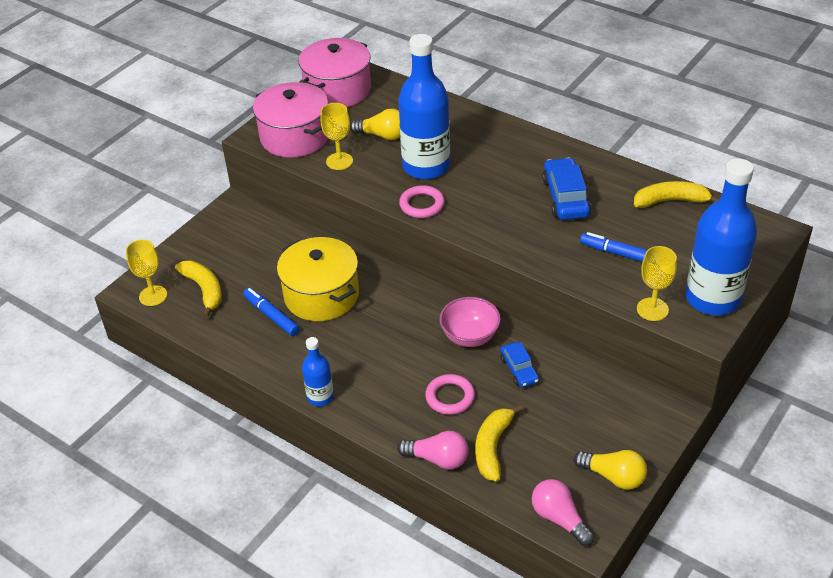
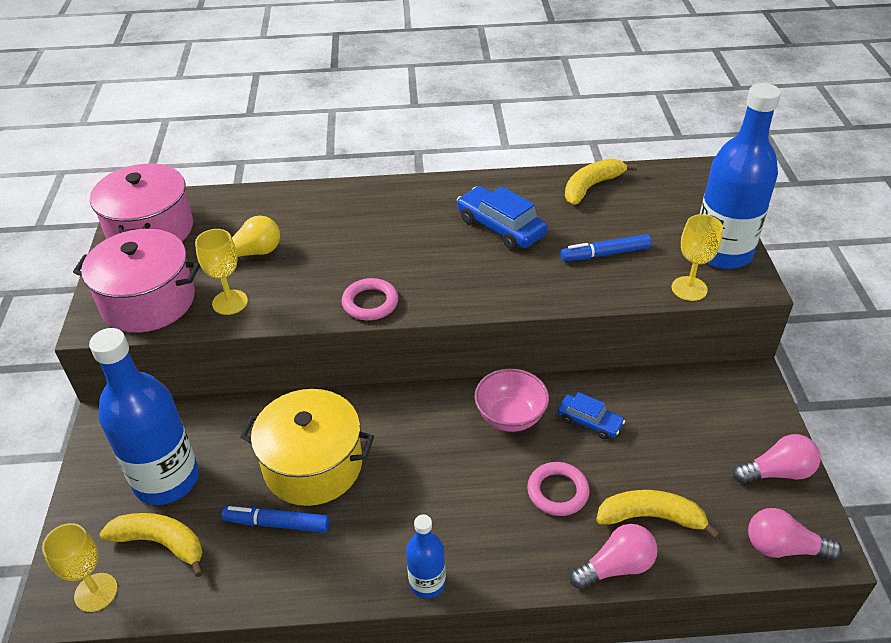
camera: 40 degrees left, 0 degrees up
(426, 166) = (333, 263): blue bottle -> blue bottle (166, 480)
(492, 447) = (651, 517): yellow banana -> yellow banana turned 120 degrees clockwise
(613, 476) = (777, 472): yellow light bulb -> pink light bulb

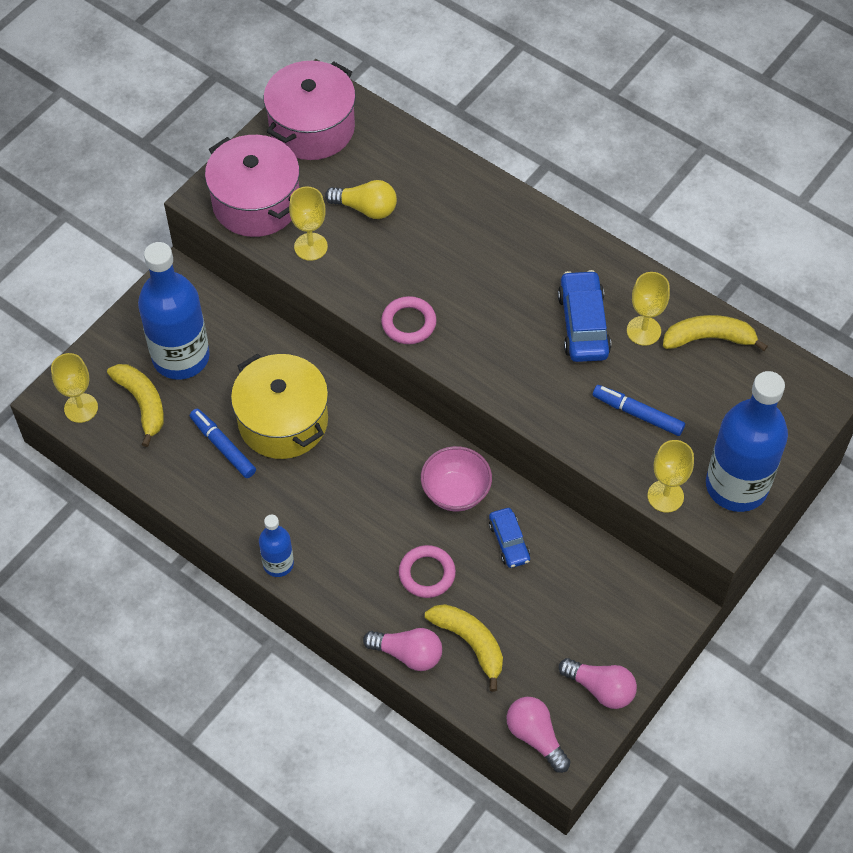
camera: 40 degrees right, 15 degrees up
(545, 207) = (643, 331): none -> yellow goblet

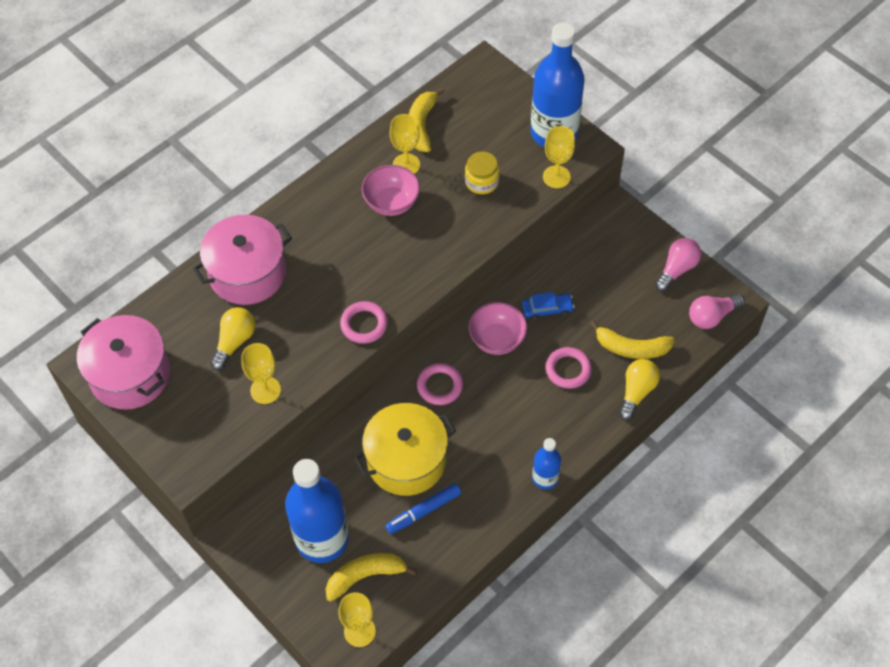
camera: 80 degrees left, 0 degrees up
(256, 203) = (204, 430): pink pot -> pink pot (247, 273)
(382, 441) = (440, 386): none -> pink ring
(408, 654) = (636, 392): pink light bulb -> yellow light bulb
(470, 643) = (631, 348): yellow banana -> yellow banana turned 135 degrees counterclockwise
(583, 324) = (391, 203): blue car -> pink bowl
(637, 414) = (482, 181): blue marker -> yellow jar

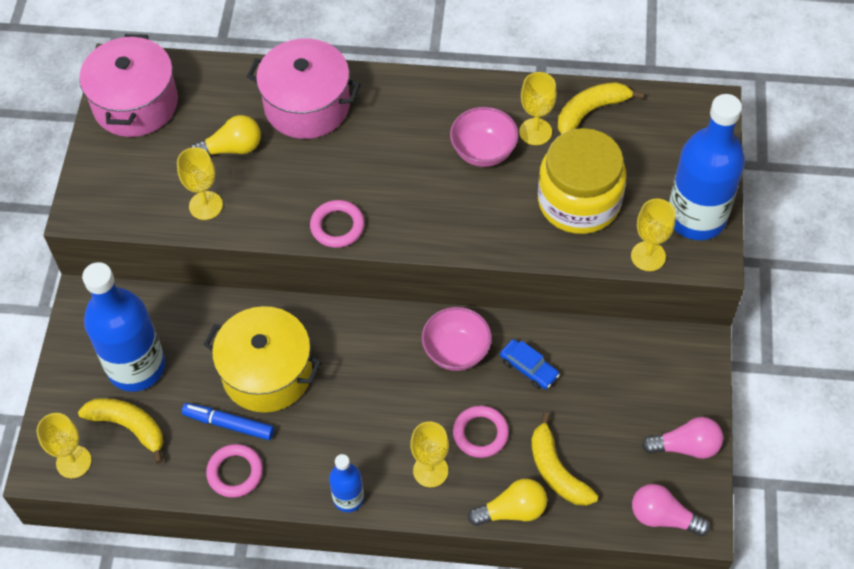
camera: 50 degrees right, 0 degrees up
(440, 386) = (365, 342): pink ring -> pink ring (235, 472)
(482, 181) = (579, 201): yellow jar -> yellow jar, size x2.02
(568, 417) = (430, 470): none -> yellow goblet

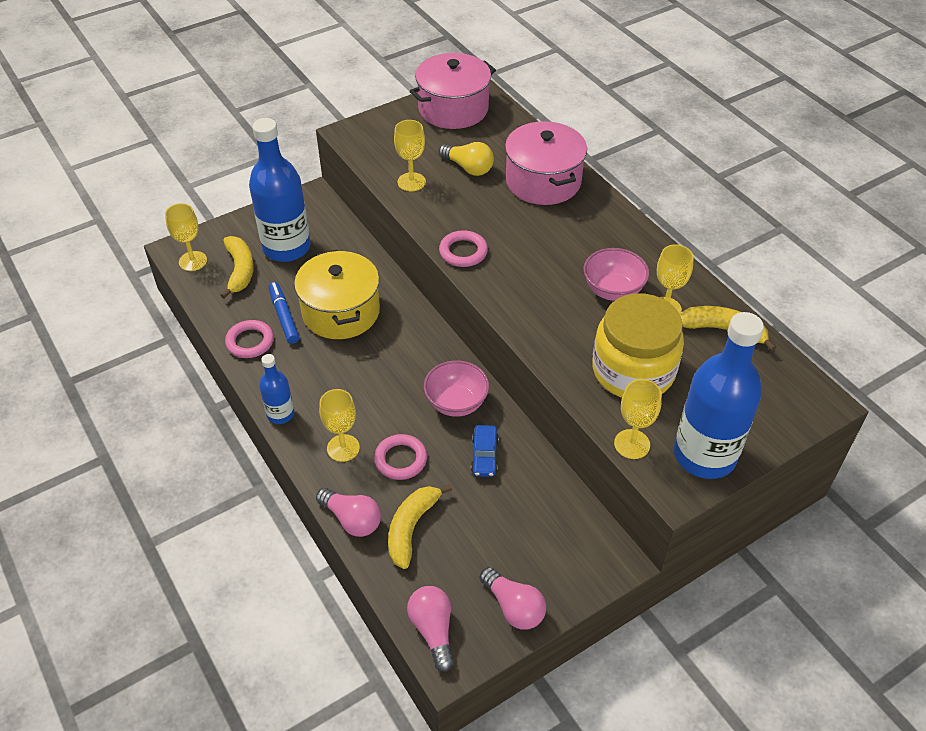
camera: 50 degrees right, 10 degrees down
(512, 510) = (352, 519): yellow light bulb -> pink light bulb

